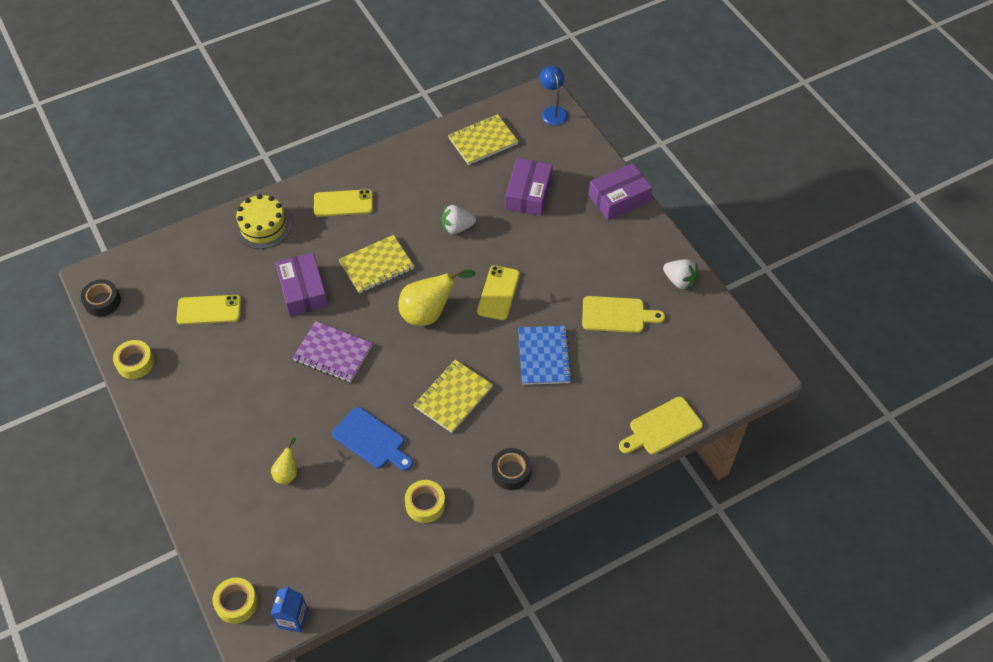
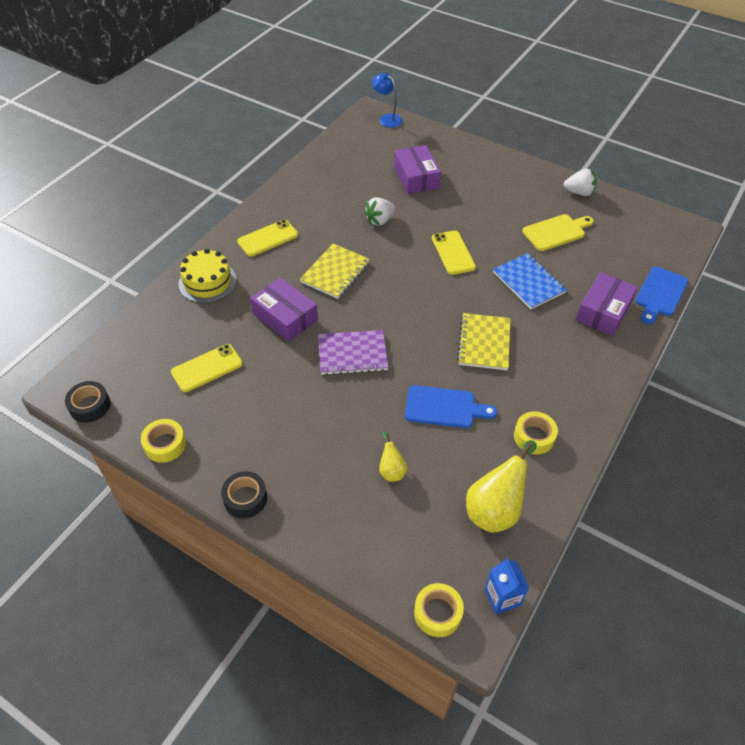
camera: 30 degrees left, 5 degrees down
(429, 313) = (410, 289): yellow pear -> yellow pear (495, 509)
(483, 141) = (349, 155): yellow notebook -> none
(511, 472) = (580, 378): black tape -> black tape (245, 498)
(619, 198) = (487, 156): purple box -> purple box (603, 311)
(662, 427) = (660, 294): yellow cutting board -> blue cutting board

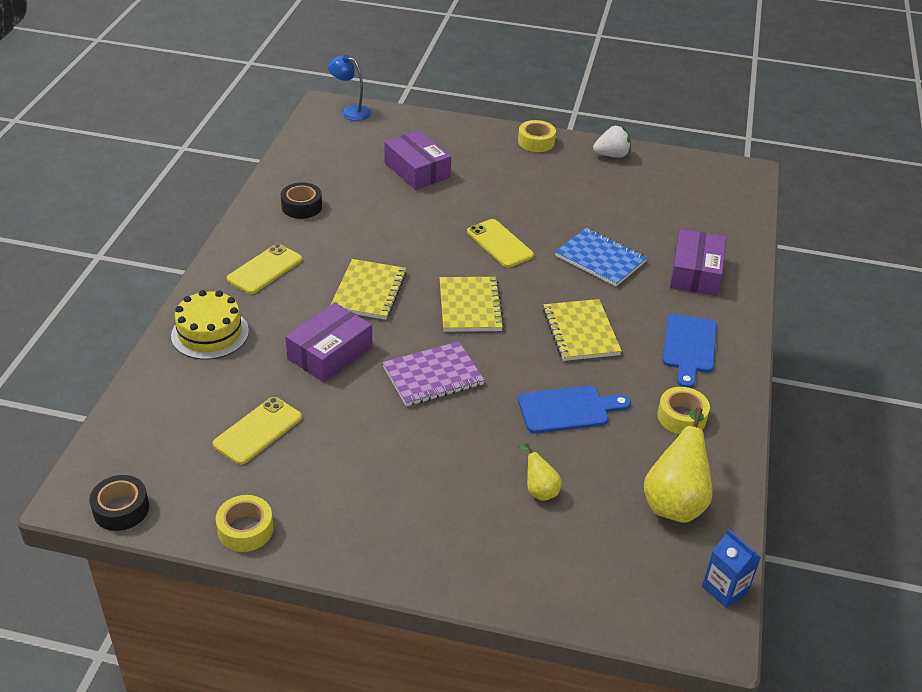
camera: 20 degrees left, 10 degrees down
(245, 498) = (378, 564): black tape -> black tape (301, 206)
(285, 317) = (330, 353): purple box -> purple box turned 75 degrees counterclockwise
(379, 220) = (395, 224): white strawberry -> none
(406, 301) = (470, 306): none -> yellow notebook
(437, 613) = (663, 625): yellow tape -> yellow tape (536, 142)
(556, 232) = (606, 201): yellow cutting board -> none
(660, 294) = (746, 243): blue cutting board -> blue cutting board (689, 347)

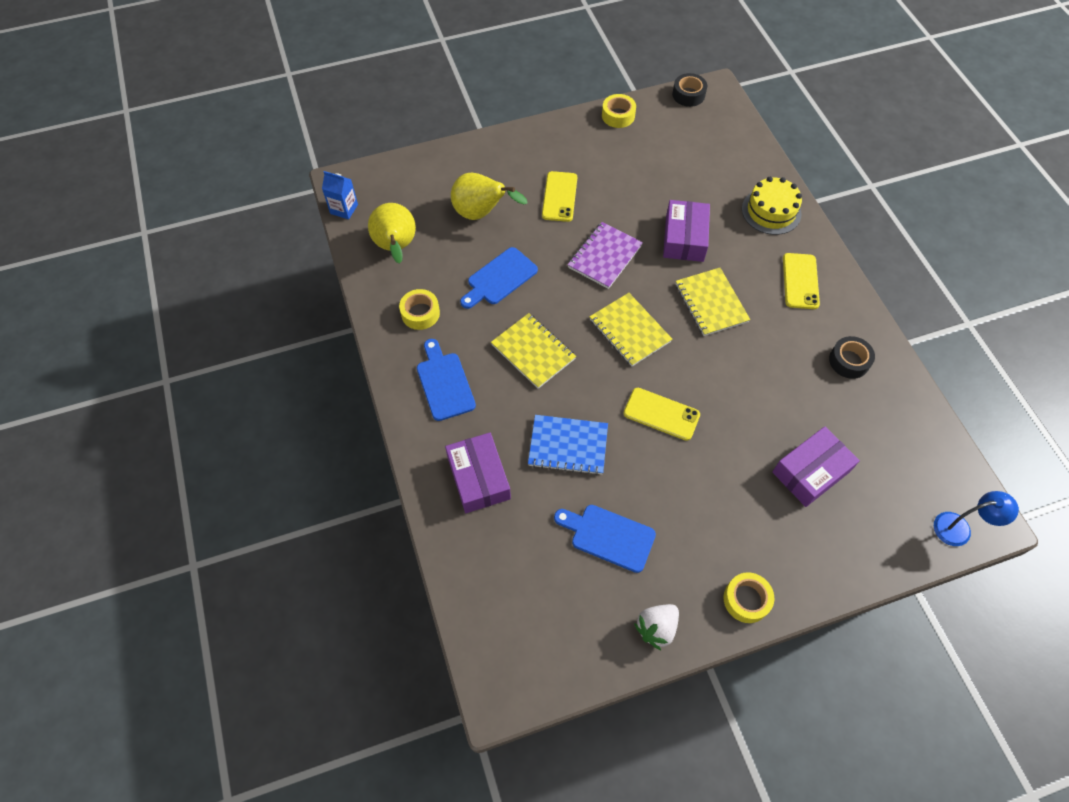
camera: 150 degrees right, 20 degrees up
(257, 431) = (670, 166): yellow phone -> yellow phone (559, 197)
(417, 170) = (811, 472): purple box -> purple box turned 60 degrees counterclockwise
(539, 490) = (481, 214): yellow pear -> yellow pear, size x1.92
(609, 202) = (609, 536): none -> blue cutting board

